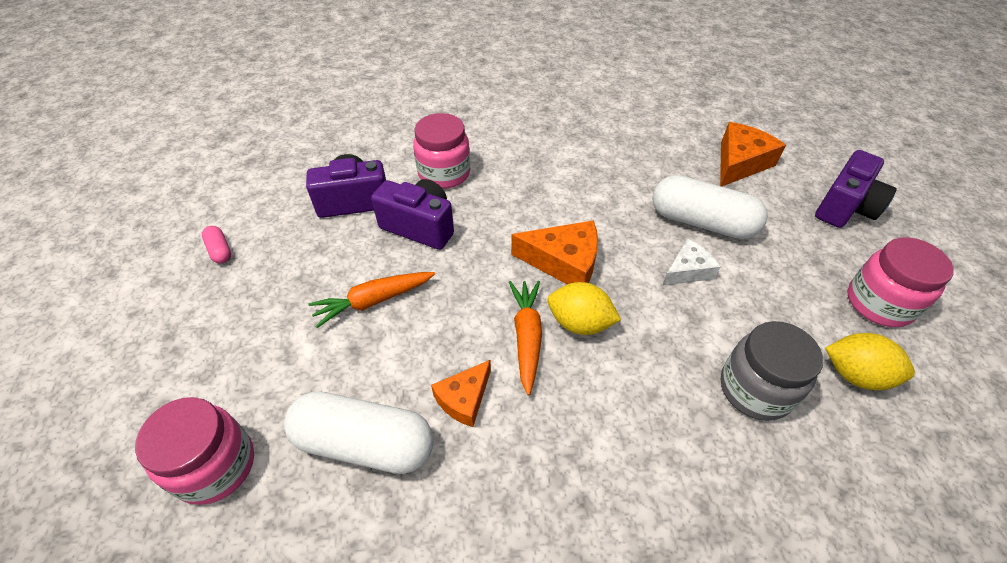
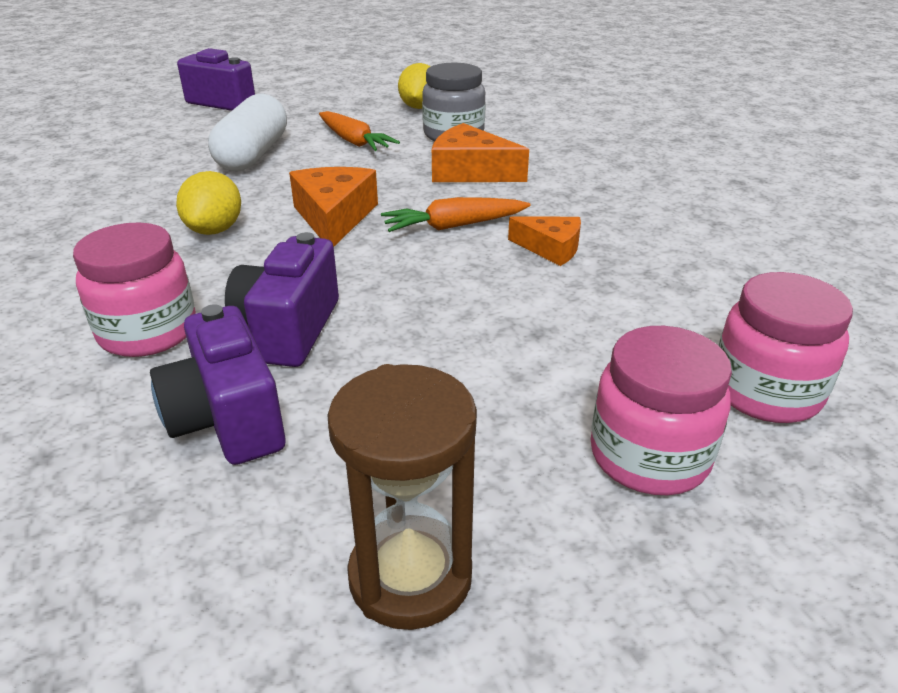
camera: 105 degrees left, 15 degrees down
(220, 250) = (410, 576): pink capsule -> brown hourglass
(365, 443) = (644, 294): white capsule -> none
(373, 301) = (452, 337): orange carrot -> orange carrot (354, 141)
(579, 323) = (421, 202): yellow lemon -> yellow lemon (215, 230)
(687, 270) = (328, 159): white cheese -> none
(740, 163) = (148, 139): orange cheese -> orange cheese (470, 171)
(879, 303) = (343, 98): pink jar -> pink jar (649, 456)

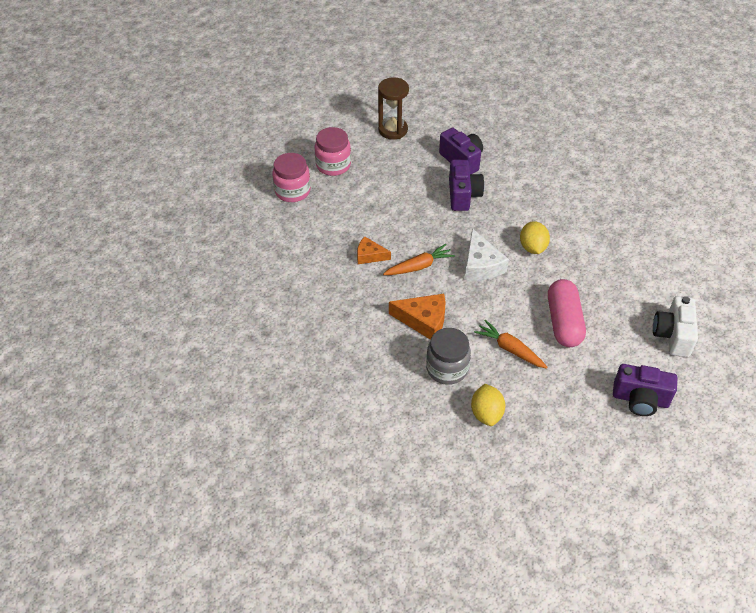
camera: 170 degrees right, 15 degrees up
(115, 134) = (672, 335): none -> white camera
(148, 332) = (513, 187): pink jar -> none
(253, 154) = (564, 322): white capsule -> pink capsule
(334, 217) = (481, 265): orange cheese -> white cheese

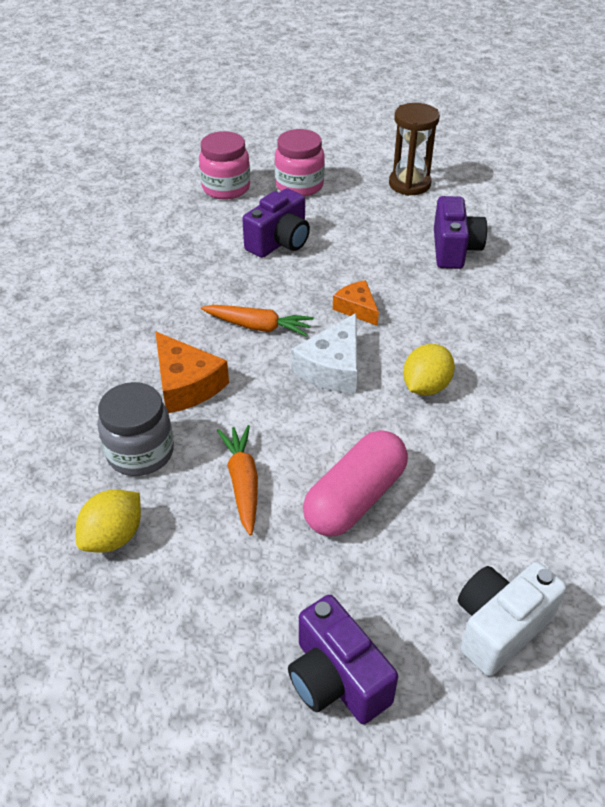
camera: 40 degrees right, 5 degrees down
(370, 255) = (220, 286): orange cheese -> orange cheese (357, 308)
(463, 195) = (408, 284): purple camera -> purple camera (279, 242)

